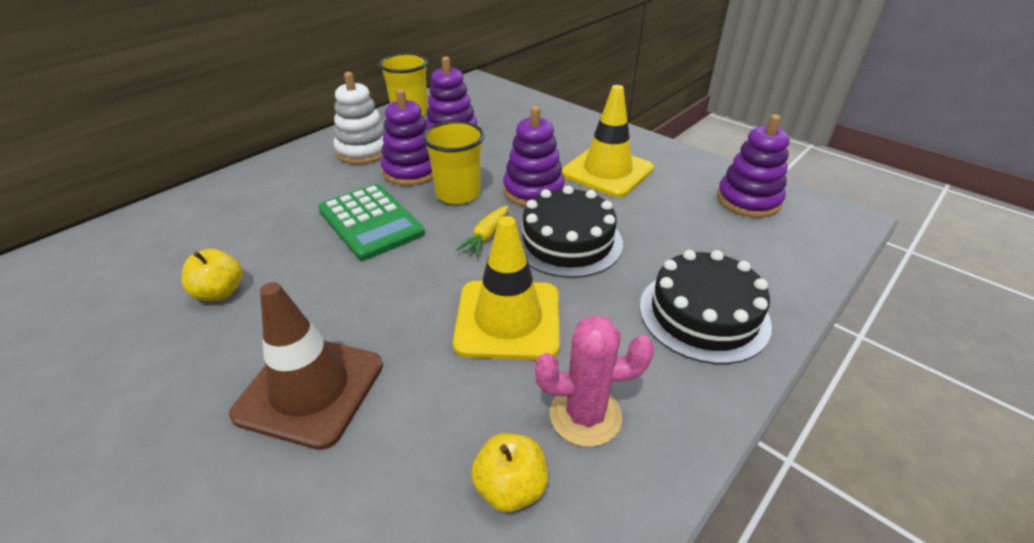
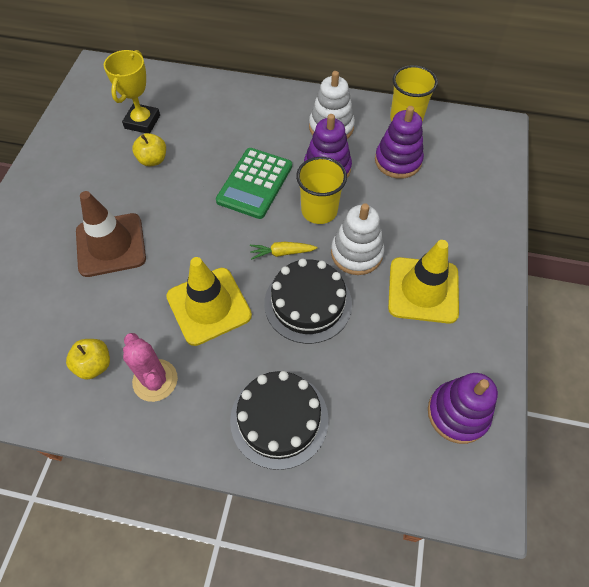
camera: 60 degrees right, 20 degrees up
(140, 280) = (142, 122): none -> yellow trophy
(533, 191) = (356, 253): purple stacking toy -> white stacking toy

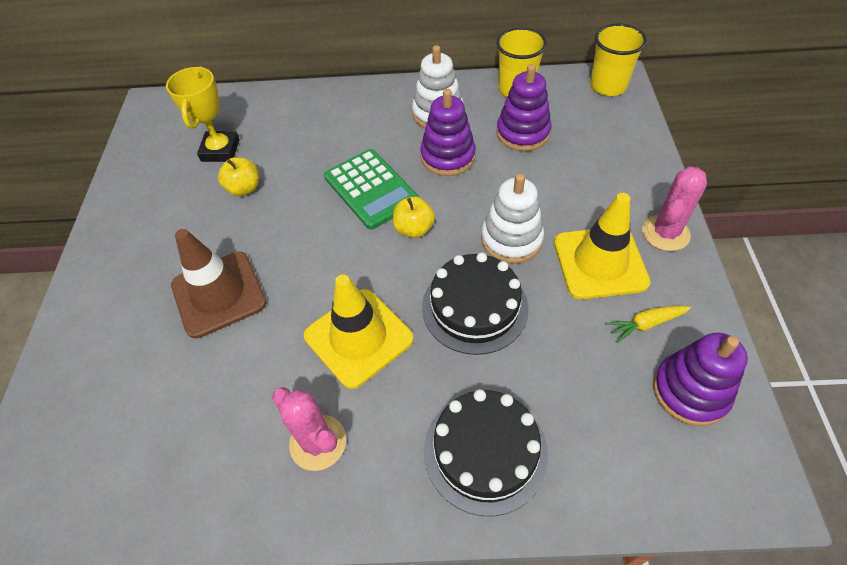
camera: 10 degrees left, 5 degrees down
(94, 365) = (235, 442): yellow apple -> yellow apple (414, 229)
(254, 183) = (371, 189): green calculator -> green calculator turned 45 degrees counterclockwise
(282, 253) = (426, 257): yellow carrot -> yellow carrot (645, 324)
(319, 210) = (454, 203): yellow cup -> yellow cup (608, 86)
(488, 278) = (665, 233): none -> pink cactus

